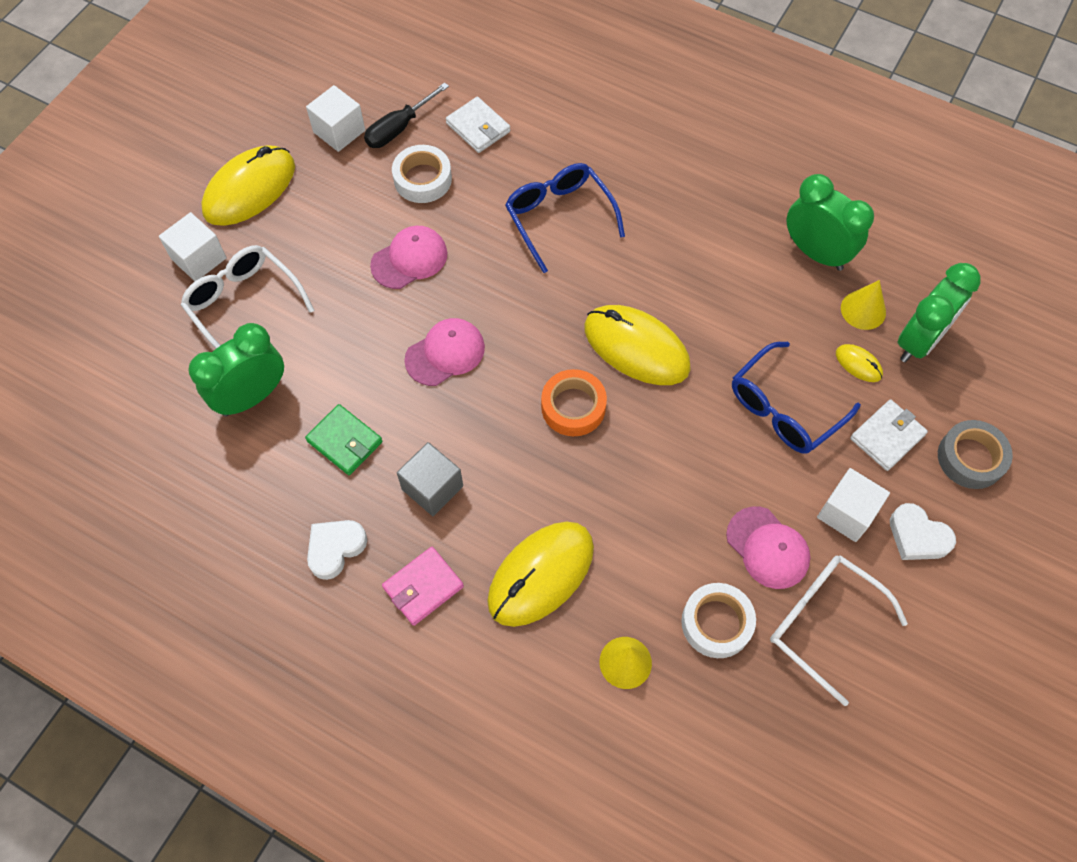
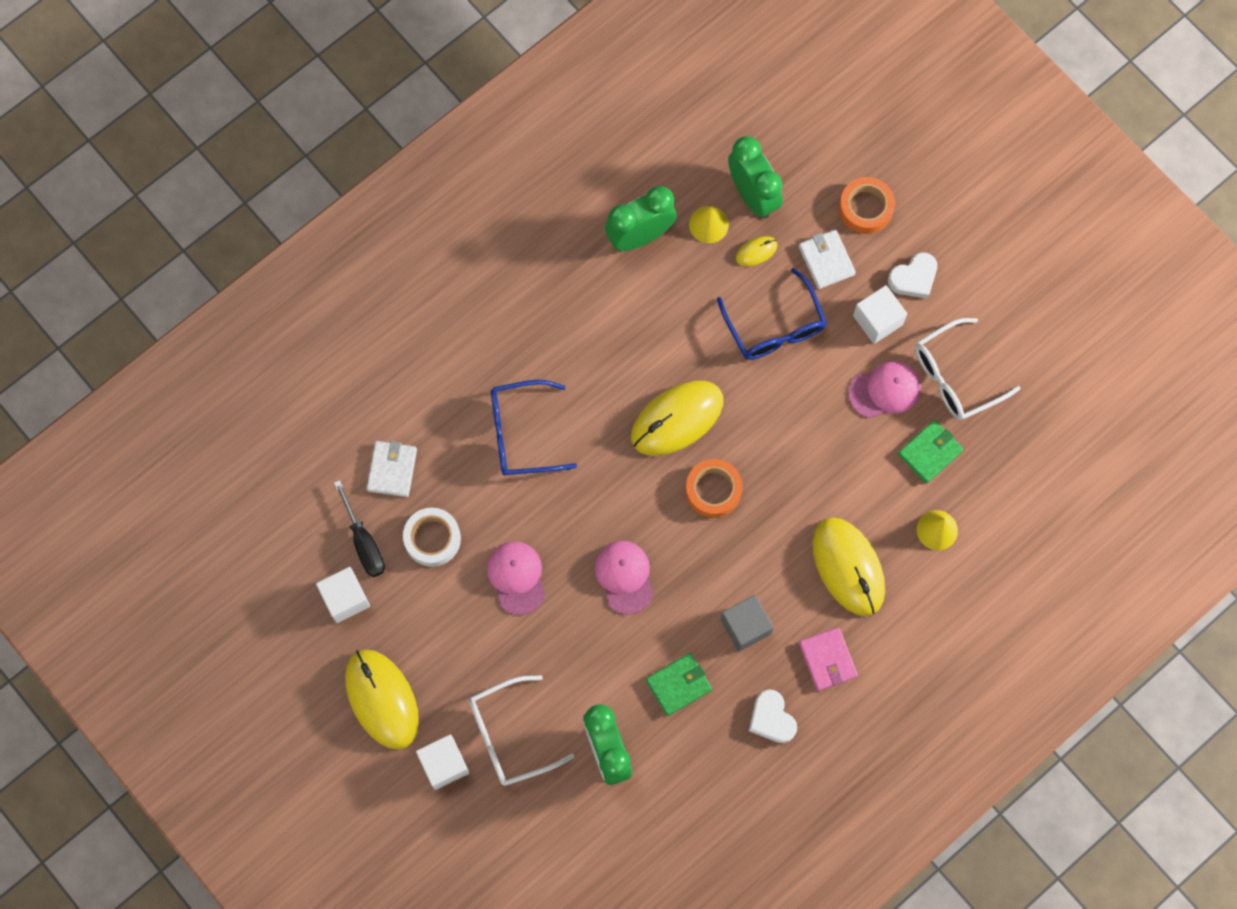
camera: 70 degrees left, 10 degrees up
(478, 127) = (392, 470): white wallet -> white wallet turned 60 degrees counterclockwise
(716, 623) = (929, 452): white tape -> green wallet
(970, 458) = (866, 208): grey tape -> orange tape

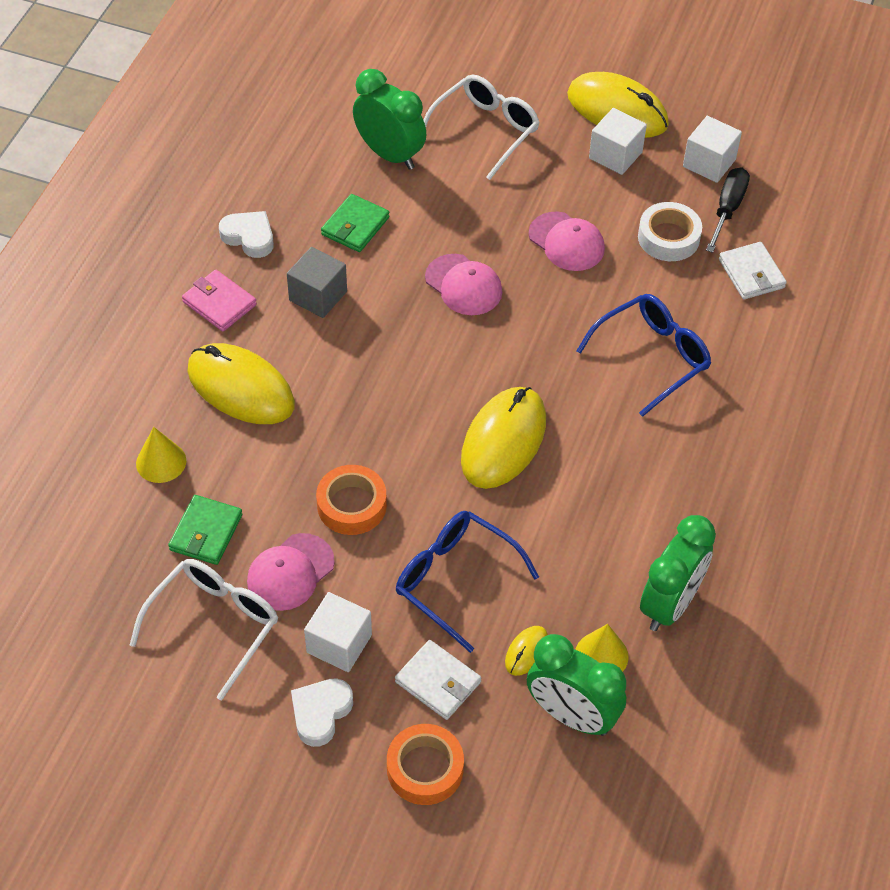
camera: 150 degrees right, 20 degrees down
(364, 543) = (728, 208): black screwdriver -> black screwdriver turned 75 degrees clockwise
(444, 764) = (528, 90): white cube -> white cube (615, 155)
(713, 490) = (423, 394): orange tape -> orange tape (352, 505)

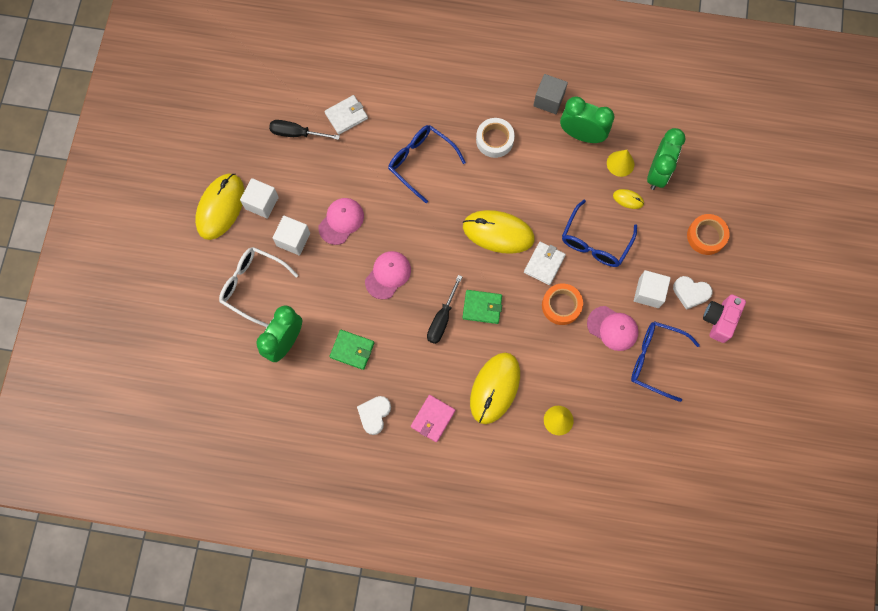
camera: 100 degrees left, 20 degrees up
(206, 532) = (599, 381): green wallet -> green wallet (482, 307)
(214, 625) = (655, 360): white glasses -> blue glasses
(256, 748) = (719, 320): none -> pink camera
(318, 296) = (414, 360): grey cube -> grey cube (548, 100)
(372, 340) = (442, 319): none -> black screwdriver
(438, 682) = (657, 239): white wallet -> white wallet (544, 264)
(668, 238) = (326, 164): white tape -> white tape (494, 140)
(709, 163) = (259, 148): white cube -> white cube (293, 239)

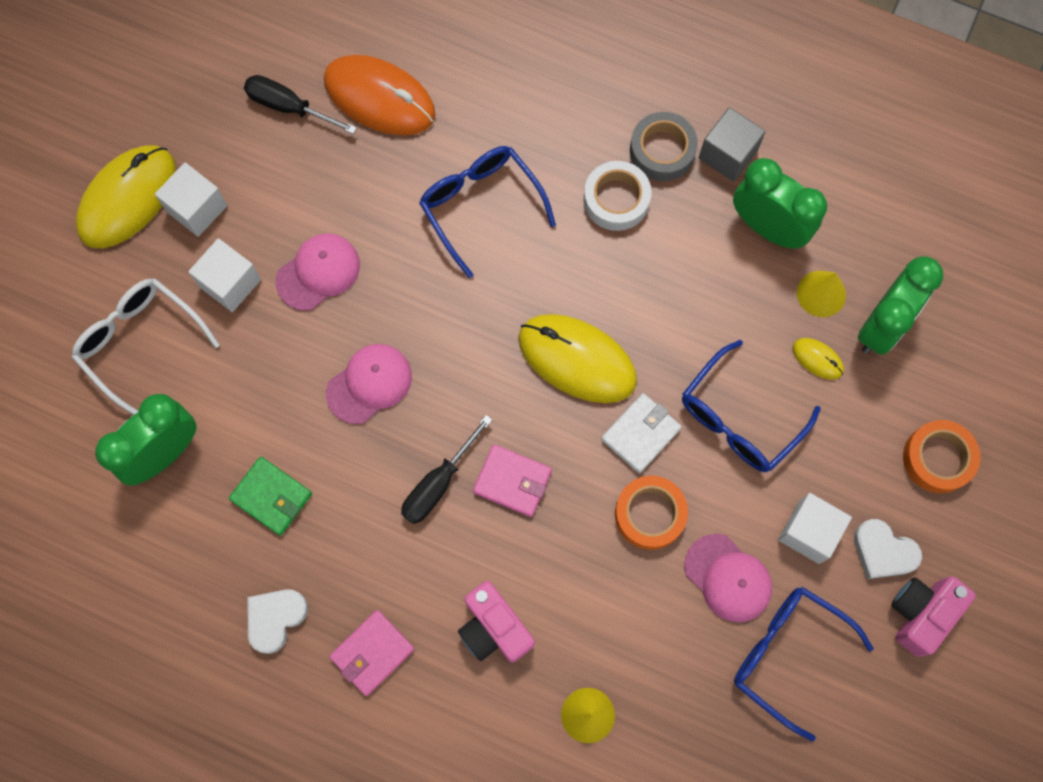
camera: 15 degrees right, 0 degrees up
(346, 116) = (379, 98): white wallet -> orange mouse
(482, 307) = (512, 481): green wallet -> pink wallet
(495, 388) = (494, 628): yellow mouse -> pink camera
(512, 107) = (662, 151): none -> grey tape

